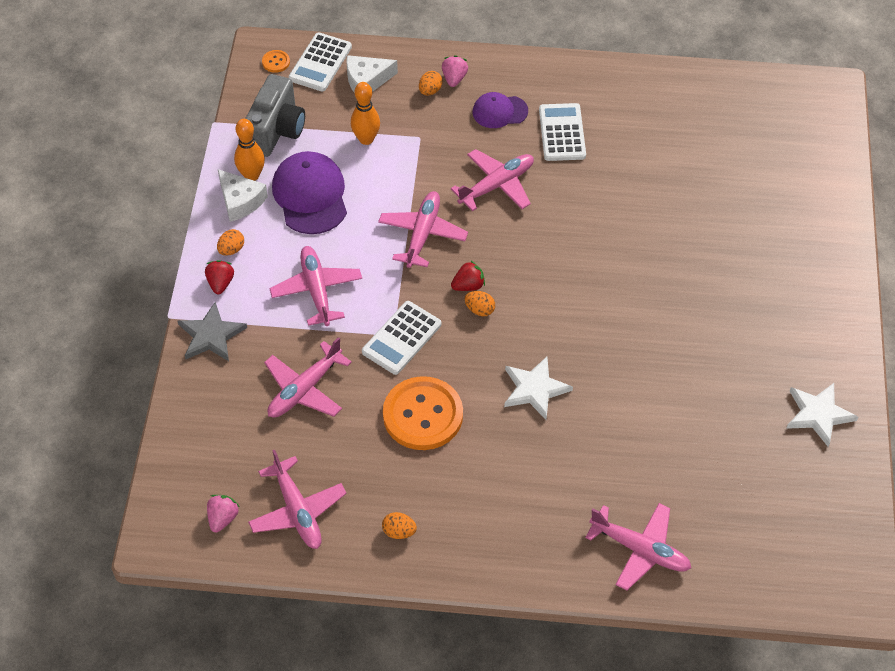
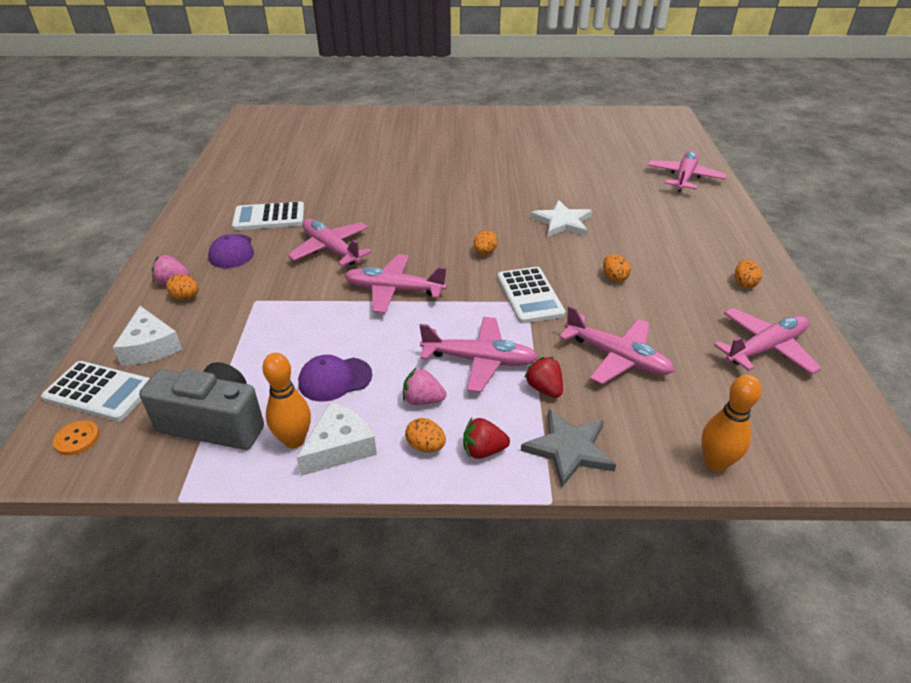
camera: 95 degrees left, 15 degrees down
(223, 518) = (812, 405): pink strawberry -> pink strawberry (423, 400)
(310, 195) = (335, 379): purple cap -> purple cap, size x0.59
(317, 290) = (479, 360): pink plane -> pink plane turned 150 degrees counterclockwise
(366, 139) = (249, 340): orange bowling pin -> orange bowling pin (715, 463)
(401, 338) = (529, 295): white calculator -> white calculator turned 45 degrees clockwise
(423, 415) = (614, 277): orange button -> orange egg
(468, 285) = (457, 260): red strawberry -> red strawberry (544, 388)
(818, 414) = (542, 122): white star -> none

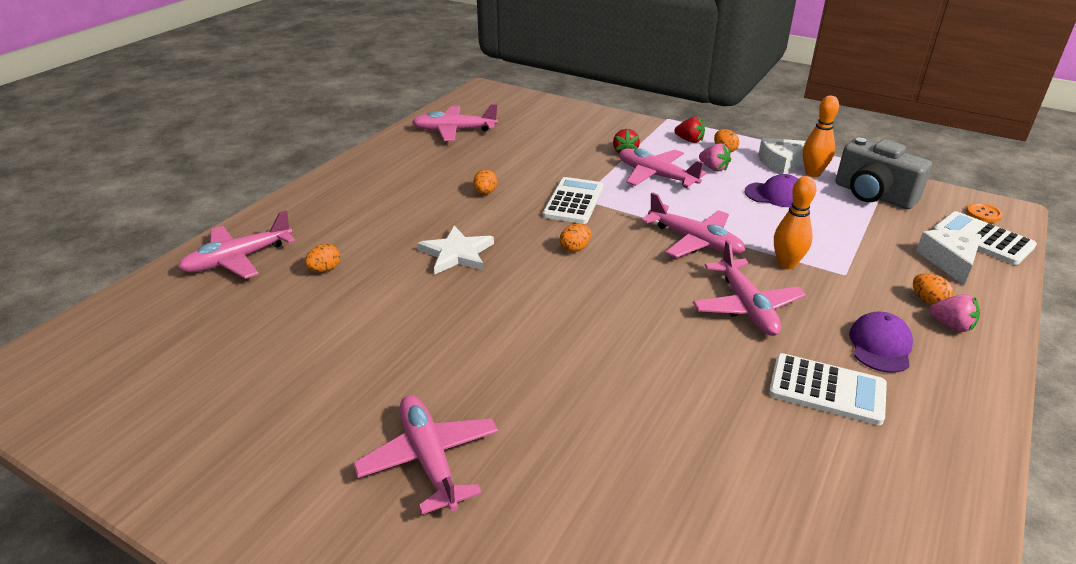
camera: 150 degrees left, 5 degrees down
(569, 449) = (638, 129): grey star -> none
(617, 357) = (556, 152): pink plane -> pink plane (429, 459)
(715, 463) = (565, 107): orange bowling pin -> orange bowling pin (786, 264)
(744, 283) = (394, 160): orange egg -> orange egg (324, 270)

